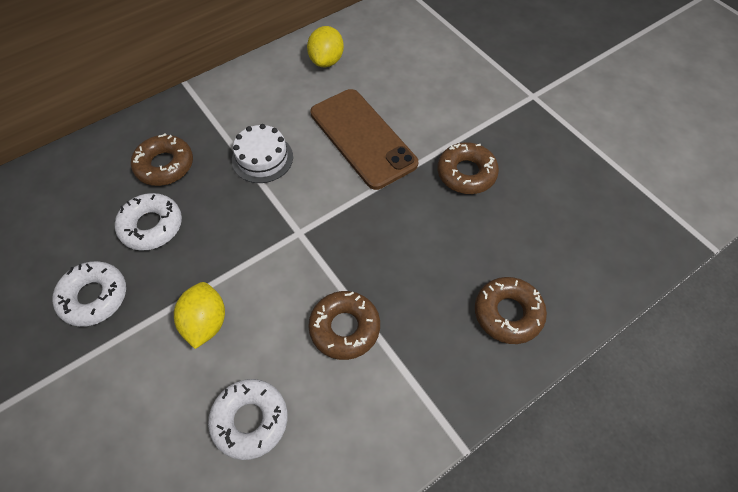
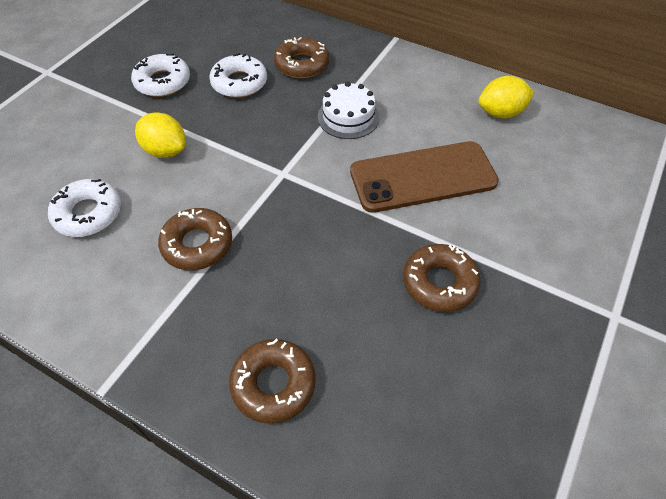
camera: 65 degrees right, 5 degrees down
(205, 323) = (165, 151): yellow lemon -> yellow lemon turned 60 degrees clockwise
(362, 138) = (423, 177): brown phone -> brown phone turned 45 degrees clockwise

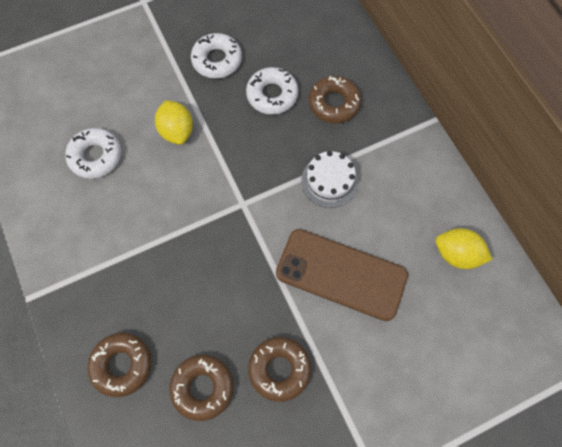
camera: 35 degrees right, 15 degrees up
(197, 244) = (146, 228): brown donut -> brown donut (202, 387)

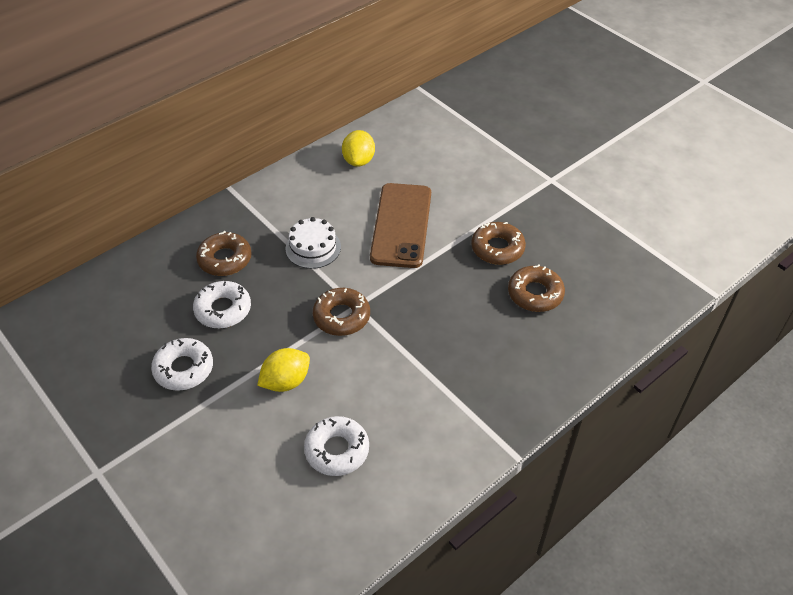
camera: 105 degrees left, 20 degrees down
(122, 365) = (544, 356): brown donut -> brown donut (341, 316)

